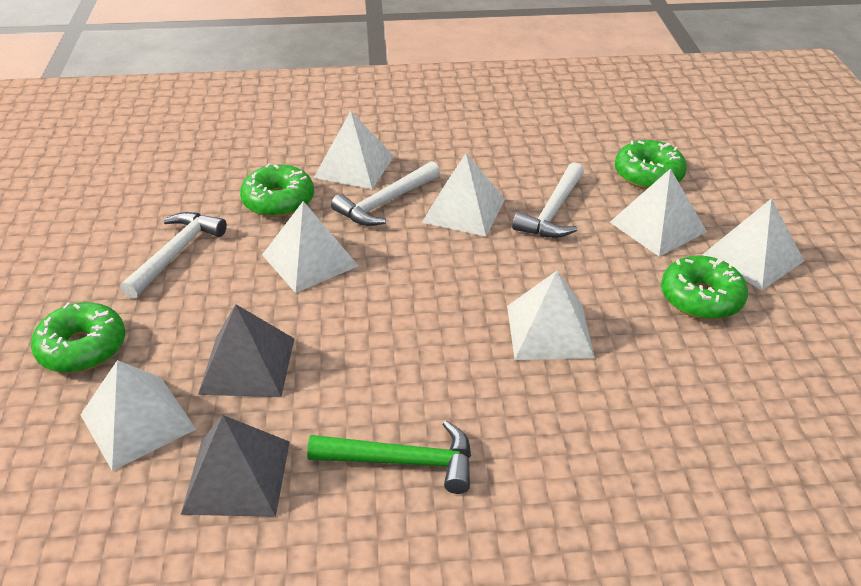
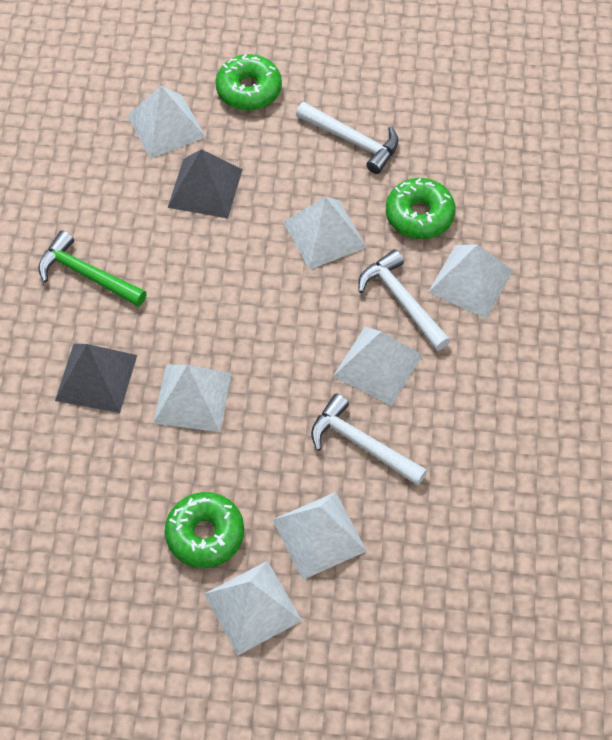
camera: 100 degrees right, 20 degrees up
(237, 476) = (102, 180): grey pyramid -> grey pyramid (96, 377)
(403, 461) = (87, 275): green hammer -> green hammer turned 105 degrees clockwise
(648, 175) = (414, 558): green donut -> none

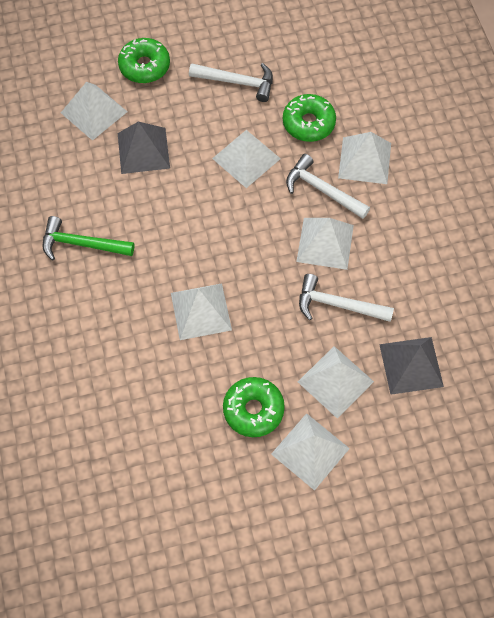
camera: 20 degrees left, 5 degrees up
(96, 377) = (122, 319): grey pyramid -> grey pyramid (411, 365)

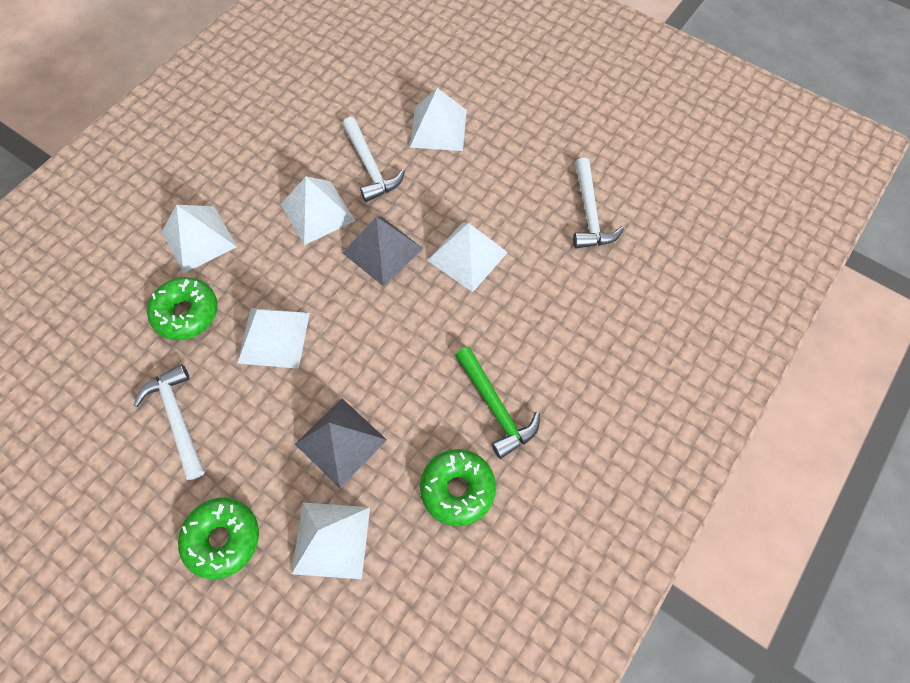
camera: 130 degrees left, 0 degrees up
(253, 410) = (512, 162): green donut -> green donut (457, 489)
(310, 451) = (507, 109): white pyramid -> none
(322, 190) = (261, 250): white hammer -> white hammer (589, 214)
(411, 365) = (380, 93): grey pyramid -> grey pyramid (382, 250)

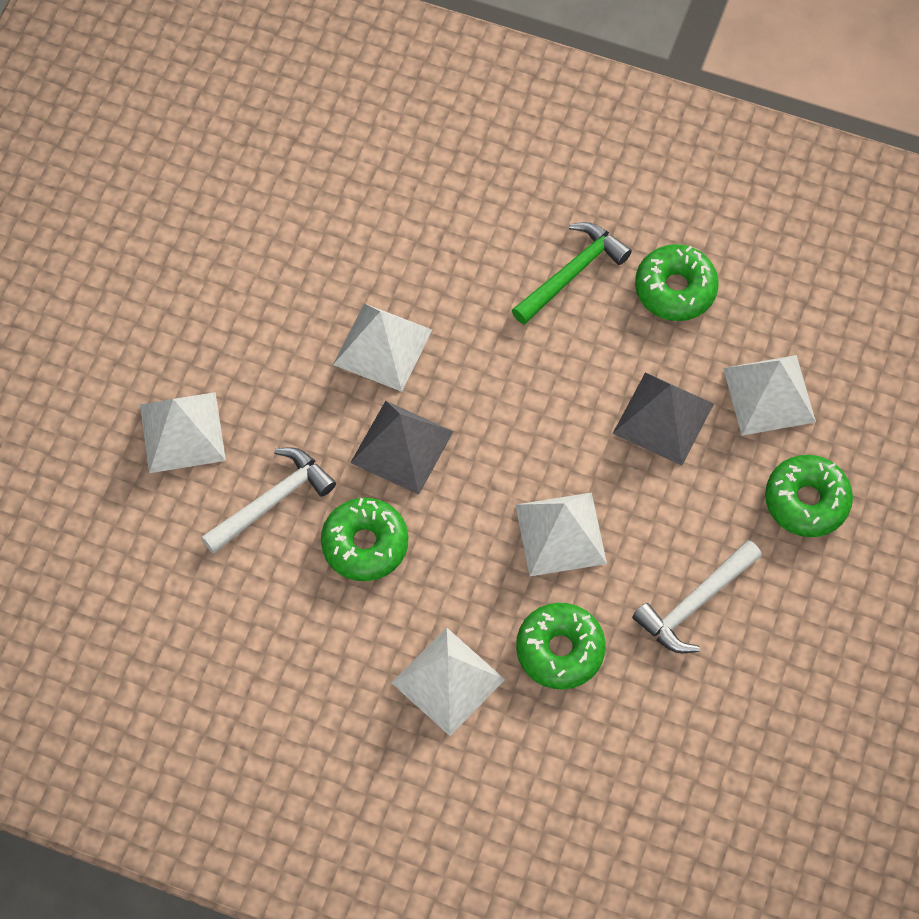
camera: 105 degrees left, 0 degrees up
(317, 212) = (365, 544): white pyramid -> green donut
(589, 214) = (281, 223): white hammer -> none

